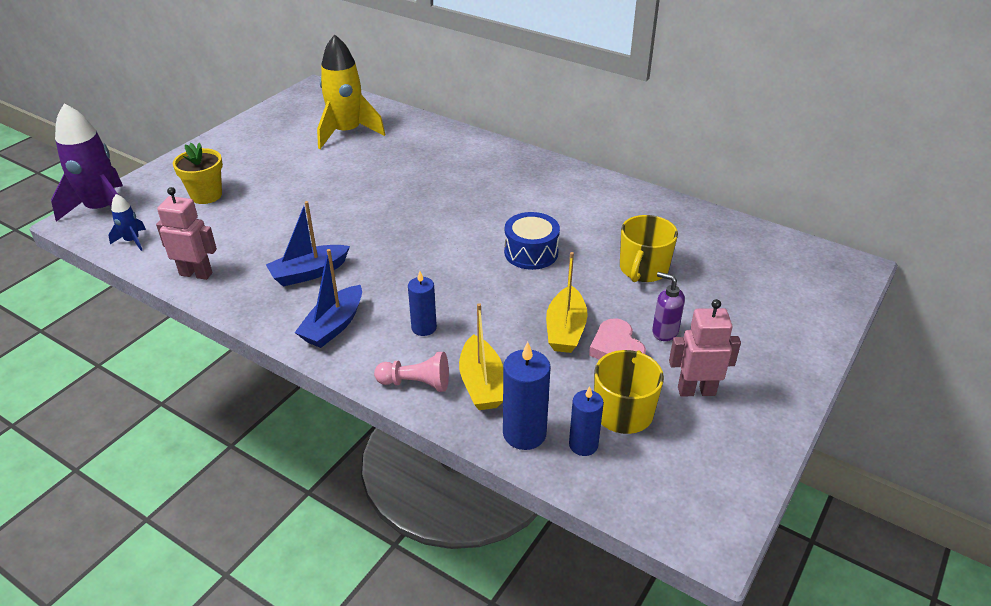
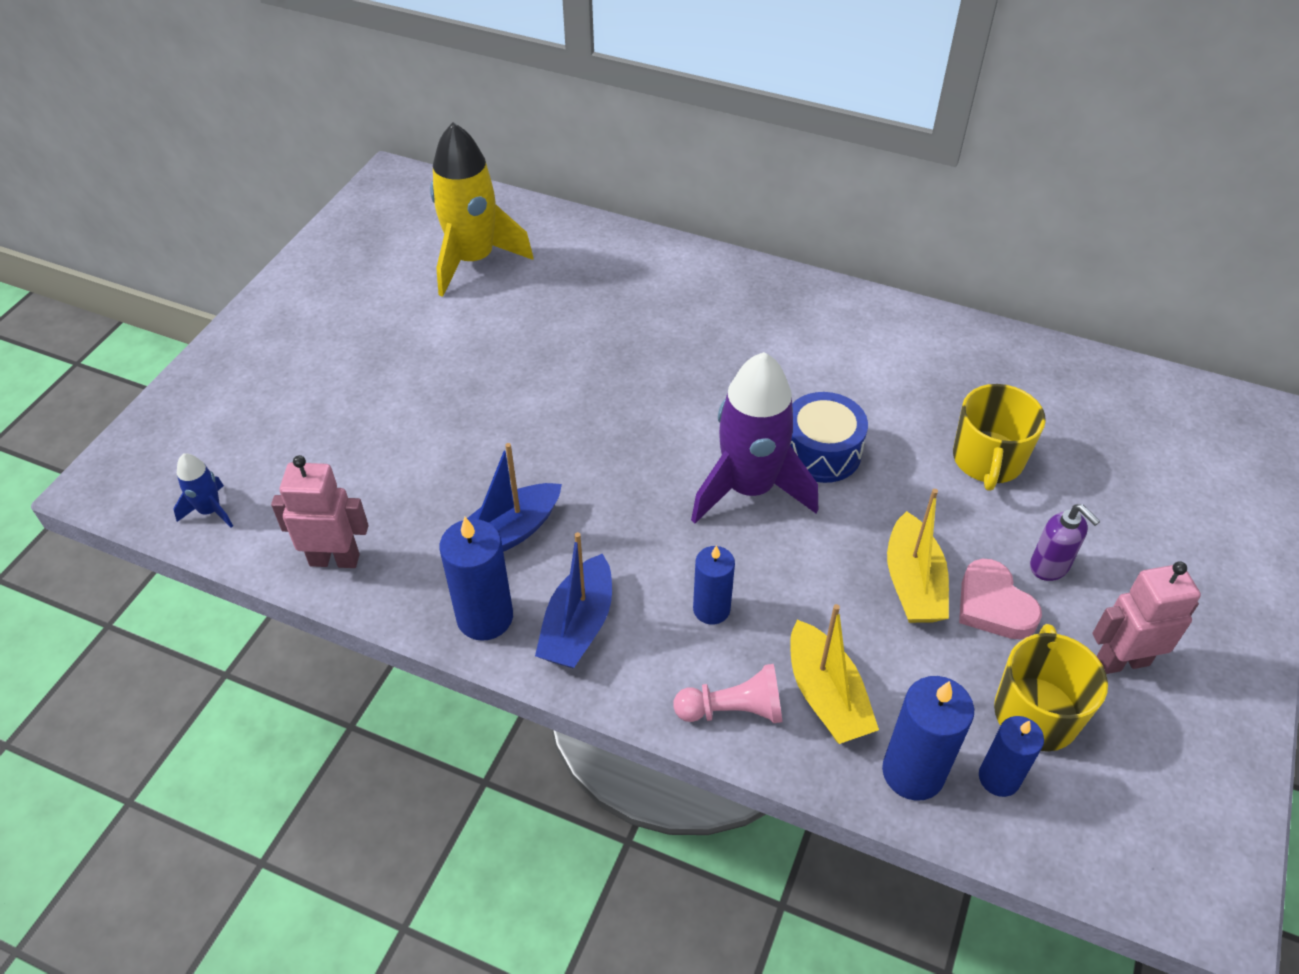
camera: 10 degrees left, 10 degrees up
(103, 209) = (140, 456): purple rocket -> purple rocket (749, 488)
(206, 195) = (296, 408): yellow flower pot -> none
(276, 314) = (485, 617): none -> blue candle
(664, 332) = (1049, 566): purple soap dispenser -> purple soap dispenser turned 150 degrees counterclockwise

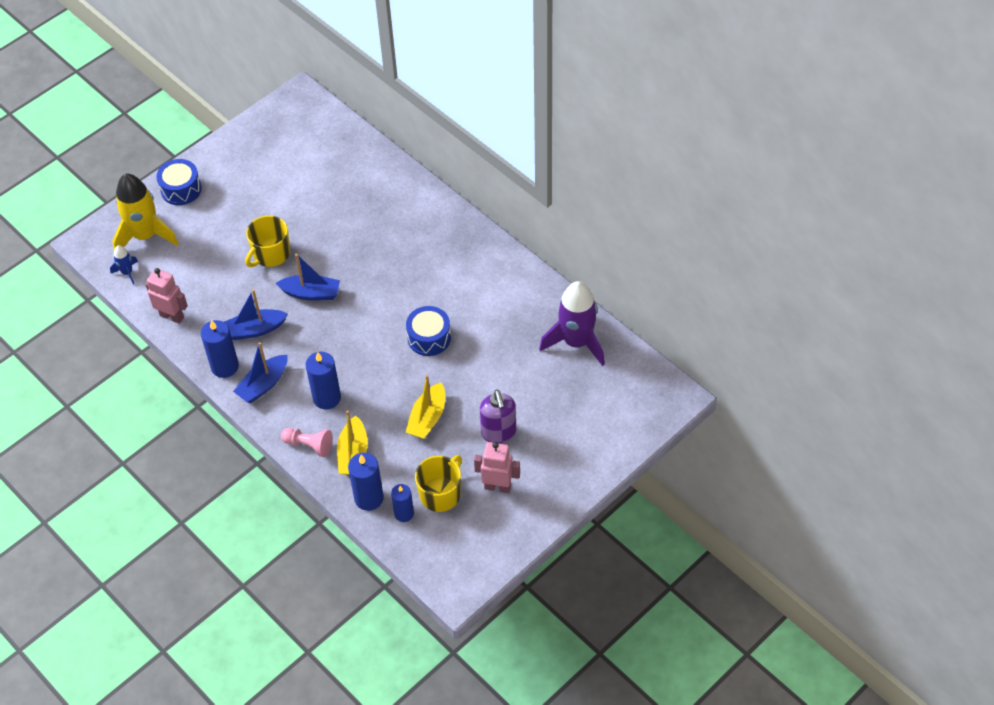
camera: 25 degrees right, 5 degrees up
(254, 352) = (181, 189): none -> blue drum
(473, 260) = (317, 165): yellow rocket -> yellow rocket (145, 236)
(575, 444) = (311, 293): none -> blue boat
(711, 609) = (327, 398): blue candle -> blue candle, size x1.51
(749, 488) = (381, 345): purple rocket -> purple rocket (576, 342)
(987, 460) = (509, 370): yellow mug -> yellow mug (271, 254)
(993, 605) = (457, 441): pink heart -> none
(1049, 566) = (498, 433): purple soap dispenser -> purple soap dispenser, size x1.50

